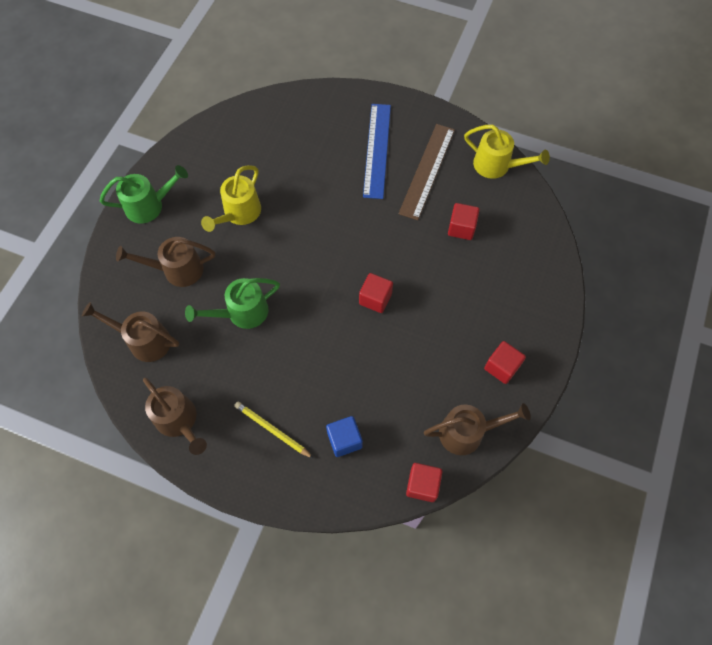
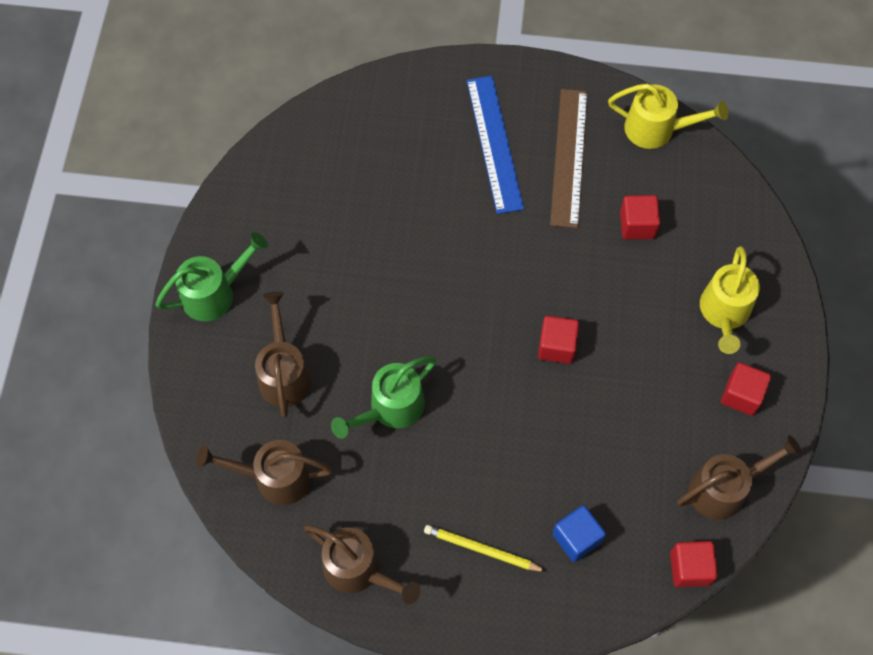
camera: 15 degrees left, 0 degrees up
(176, 270) = (284, 372): brown watering can -> brown watering can turned 105 degrees clockwise
(239, 214) = (340, 275): yellow watering can -> yellow watering can (724, 314)

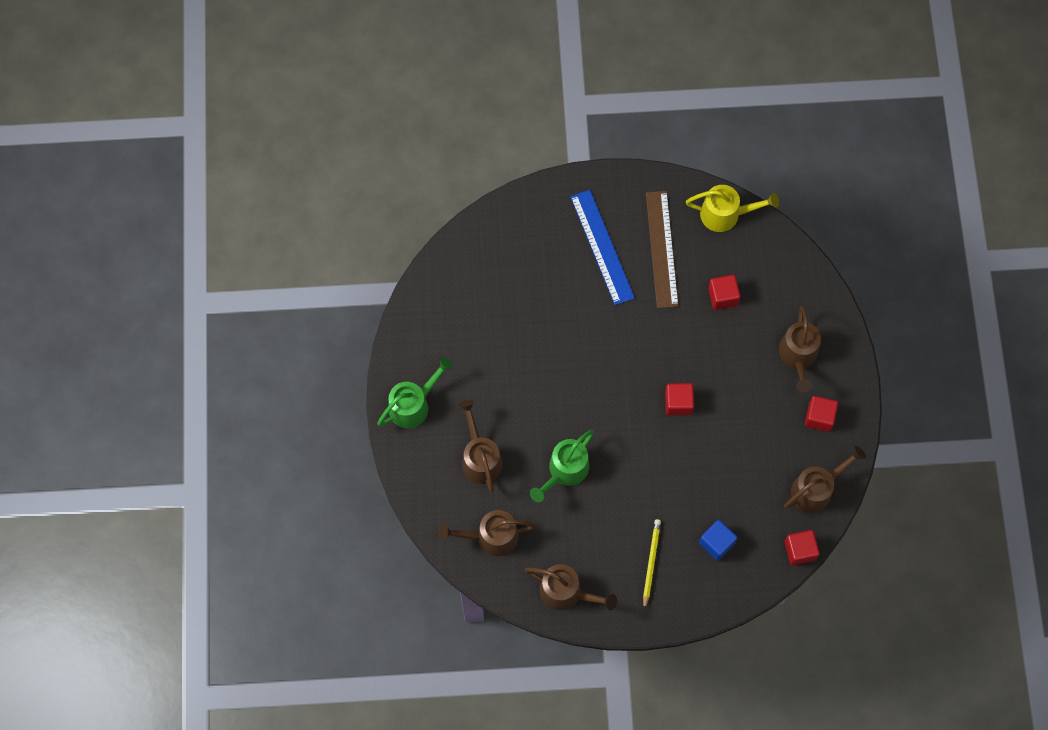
camera: 10 degrees left, 5 degrees up
(482, 550) = (651, 563): yellow pencil -> yellow pencil turned 90 degrees clockwise
(724, 314) = (798, 357): yellow watering can -> brown watering can

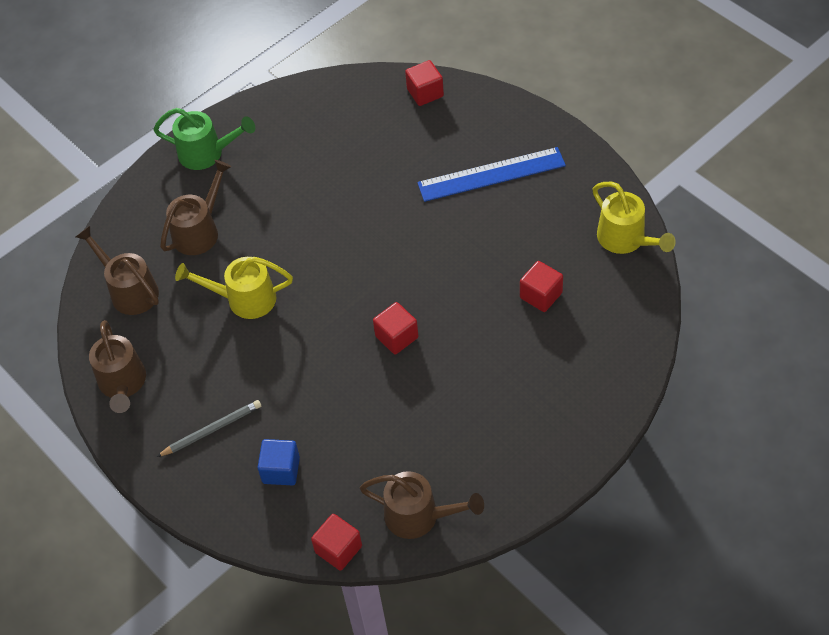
camera: 55 degrees right, 15 degrees down
(564, 471) = (243, 299): green watering can -> yellow watering can
(602, 247) = (491, 175): blue ruler -> blue ruler turned 45 degrees clockwise
(651, 563) = (211, 430): yellow pencil -> grey pencil
(661, 249) = (537, 217): brown ruler -> none
(798, 357) = (544, 399): brown watering can -> none
(819, 417) = (499, 463): red cube -> red cube (425, 93)

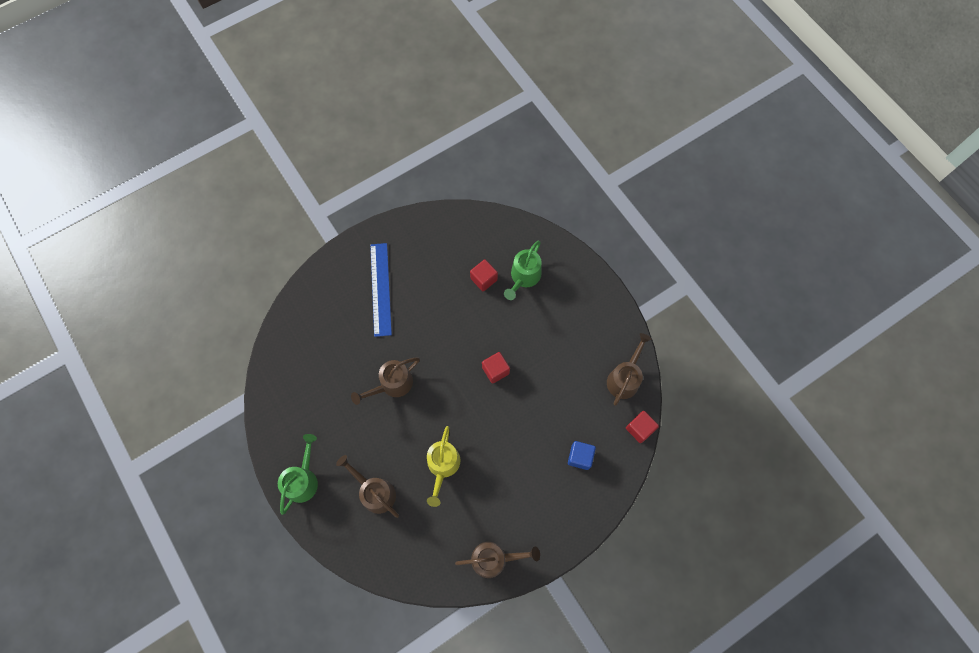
camera: 85 degrees left, 15 degrees up
(129, 290) = (415, 549): brown watering can -> brown watering can (392, 385)
(211, 430) = (542, 499): grey pencil -> none
(425, 93) = (295, 317): red cube -> none
(558, 347) = (523, 277): none -> green watering can
(626, 240) = (454, 222): yellow watering can -> none

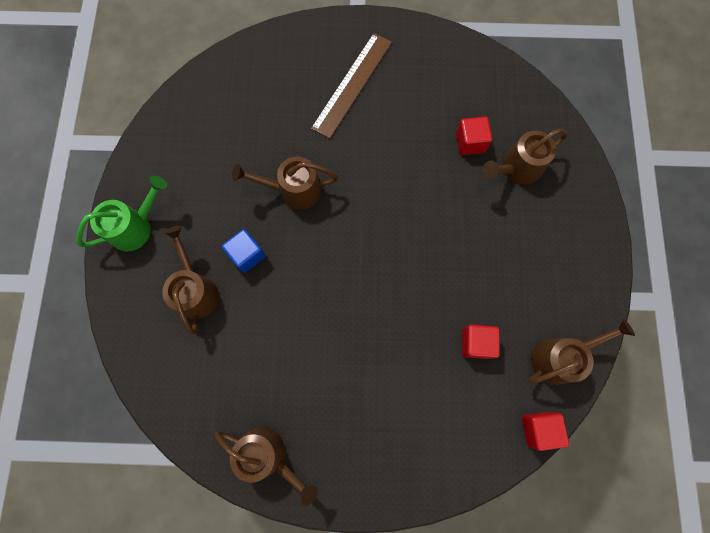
camera: 35 degrees right, 5 degrees up
(381, 289) = (352, 85): blue ruler -> brown ruler
(442, 466) = (284, 313): yellow watering can -> none
(495, 370) = (415, 248): red cube -> red cube (476, 343)
(523, 277) = (516, 169): green watering can -> brown watering can
(580, 457) = (444, 411): blue cube -> blue cube (247, 255)

